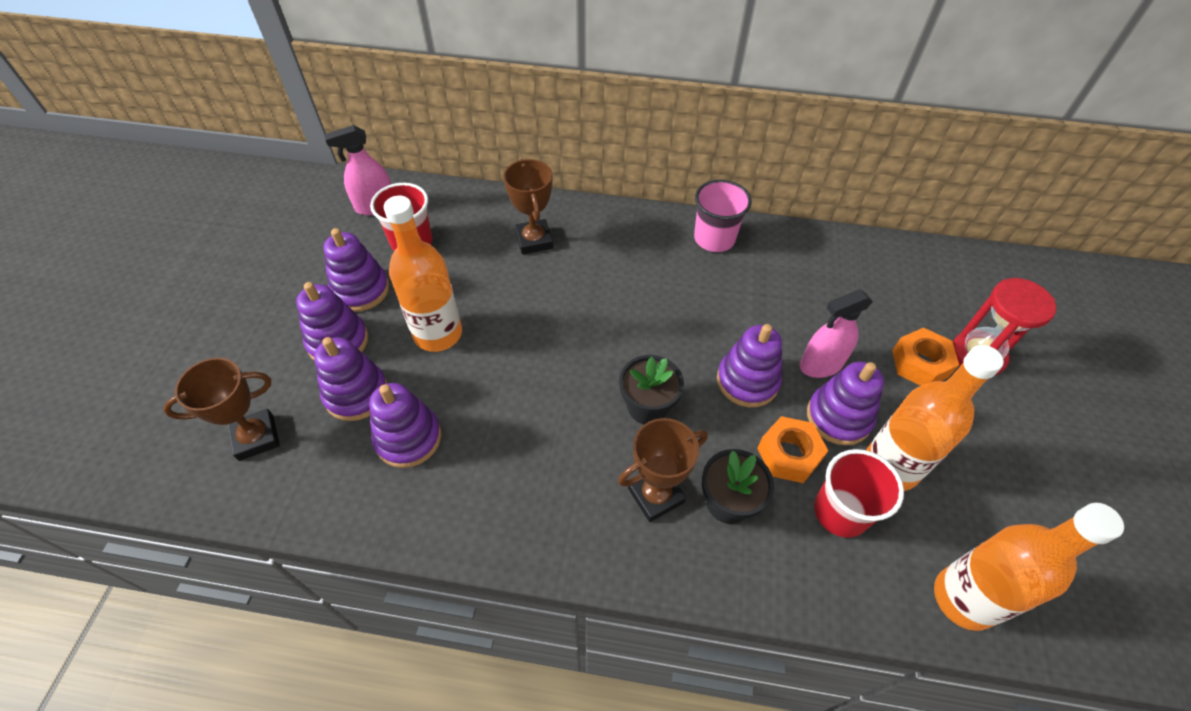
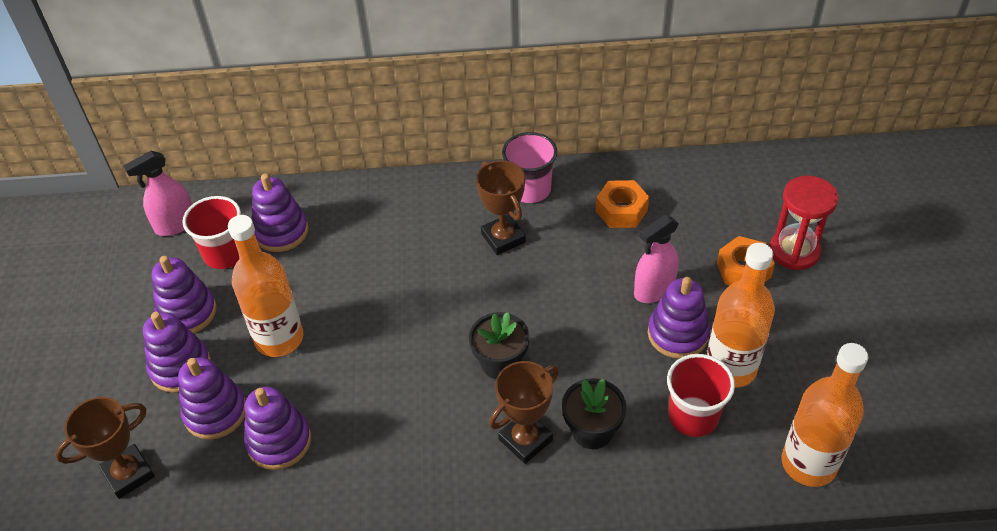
camera: 10 degrees left, 5 degrees down
(534, 240) = (350, 227): brown trophy -> brown trophy (503, 238)
(747, 381) = (588, 319): purple stacking toy -> purple stacking toy (281, 231)
(788, 454) = (638, 377): orange nut -> orange nut (621, 210)

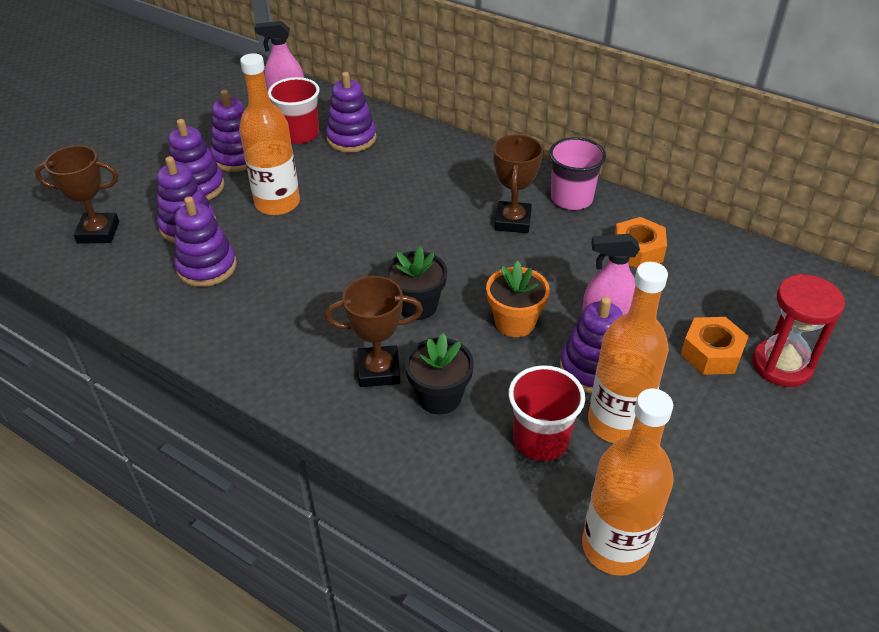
camera: 35 degrees right, 5 degrees down
(588, 330) = (514, 322): none -> orange flower pot

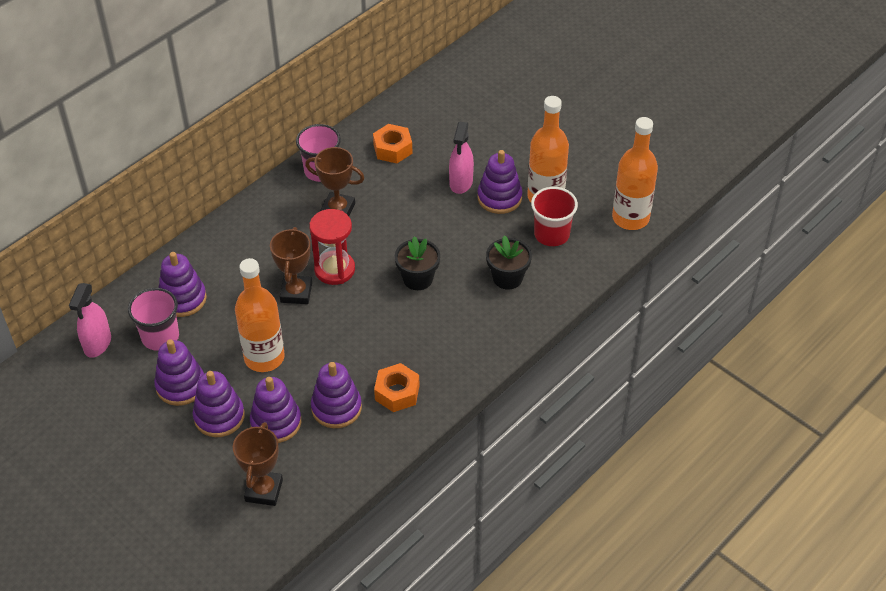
camera: 80 degrees left, 5 degrees up
(300, 134) = (160, 337): red cup -> pink cup
(379, 370) = (477, 307): brown trophy -> brown trophy (296, 292)
(514, 322) = (448, 228): orange flower pot -> none
(711, 353) = (499, 140): orange nut -> orange nut (397, 393)
(782, 365) = (515, 112): red hourglass -> red hourglass (334, 269)

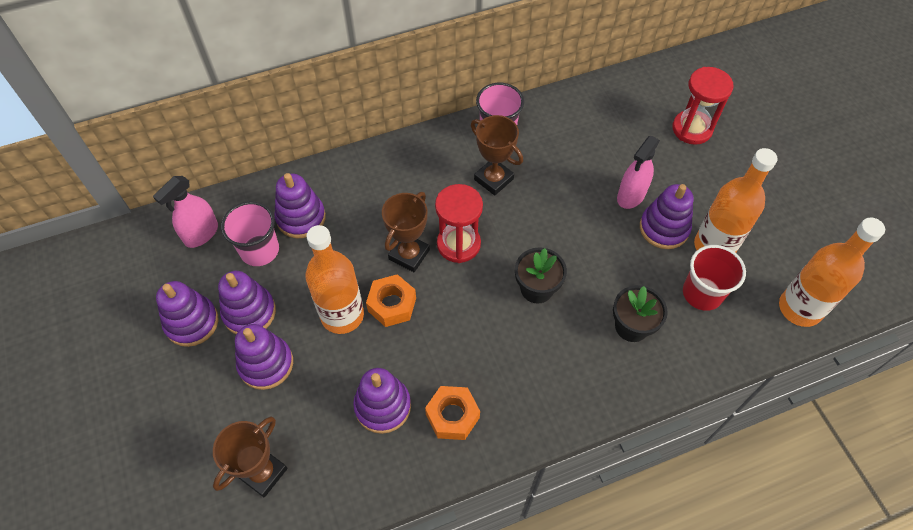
camera: 25 degrees right, 10 degrees up
(276, 422) = (315, 396): purple stacking toy -> purple stacking toy (192, 322)
(392, 149) = (578, 133): orange nut -> orange nut (392, 304)
(487, 113) = (692, 129): none -> red hourglass

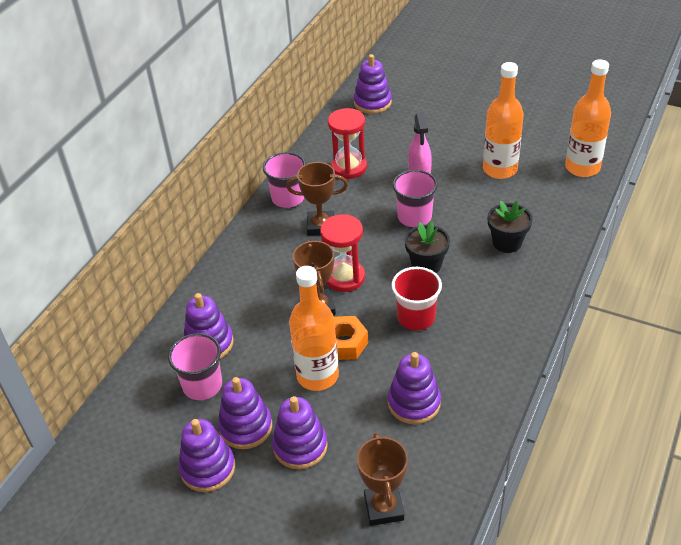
camera: 40 degrees left, 15 degrees down
(201, 234) = (139, 410): pink spray bottle -> none
(452, 416) = (464, 371): orange nut -> none
(580, 233) = (414, 217): none -> pink cup
(664, 228) = (460, 180): purple stacking toy -> purple stacking toy (372, 103)
(692, 129) = (410, 118): red hourglass -> red hourglass (349, 167)
(702, 293) = (523, 197): red cup -> red cup (416, 317)

